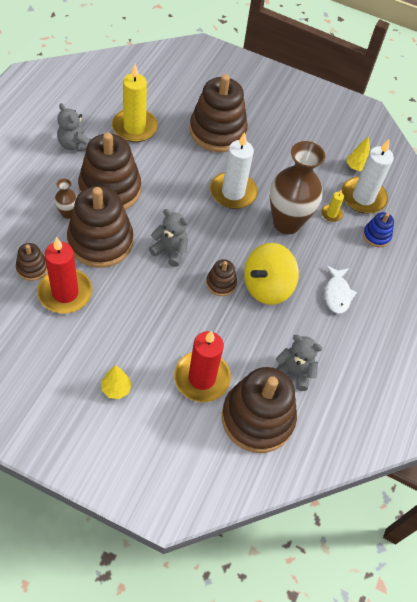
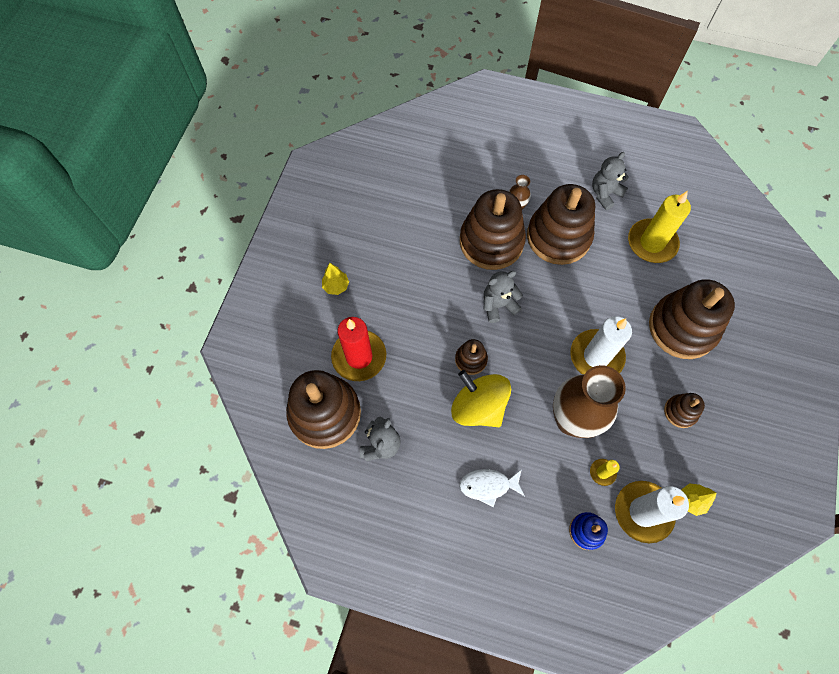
camera: 90 degrees right, 10 degrees up
(32, 268) = (446, 194): brown stacking toy -> brown stacking toy (680, 412)
(65, 293) = (426, 225): red candle -> none
(170, 250) = (498, 305): grey teddy bear -> grey teddy bear turned 135 degrees counterclockwise

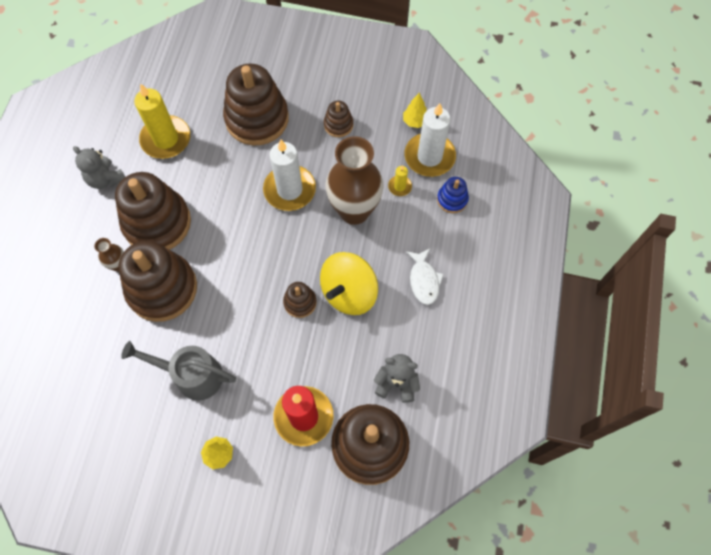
camera: 95 degrees left, 0 degrees up
(407, 266) = (192, 375): none -> grey watering can
(498, 305) = (238, 279): grey teddy bear -> none

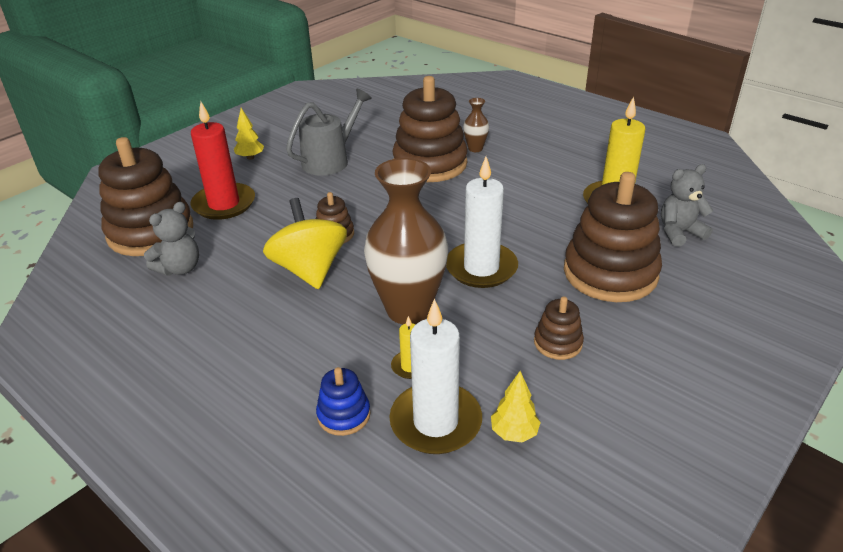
camera: 120 degrees right, 30 degrees down
(105, 179) = (582, 159): grey teddy bear -> grey teddy bear (679, 233)
(157, 223) = (506, 175): brown stacking toy -> none
(424, 280) = (261, 334): white fish -> none

